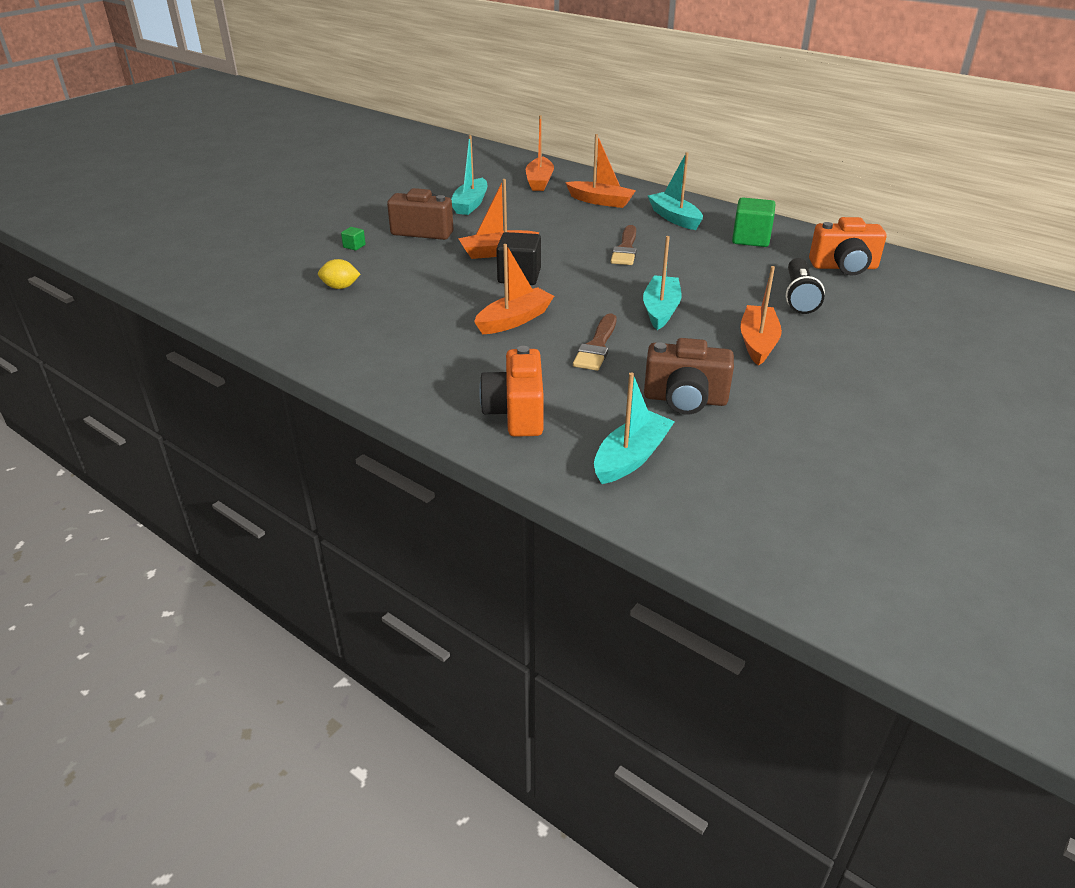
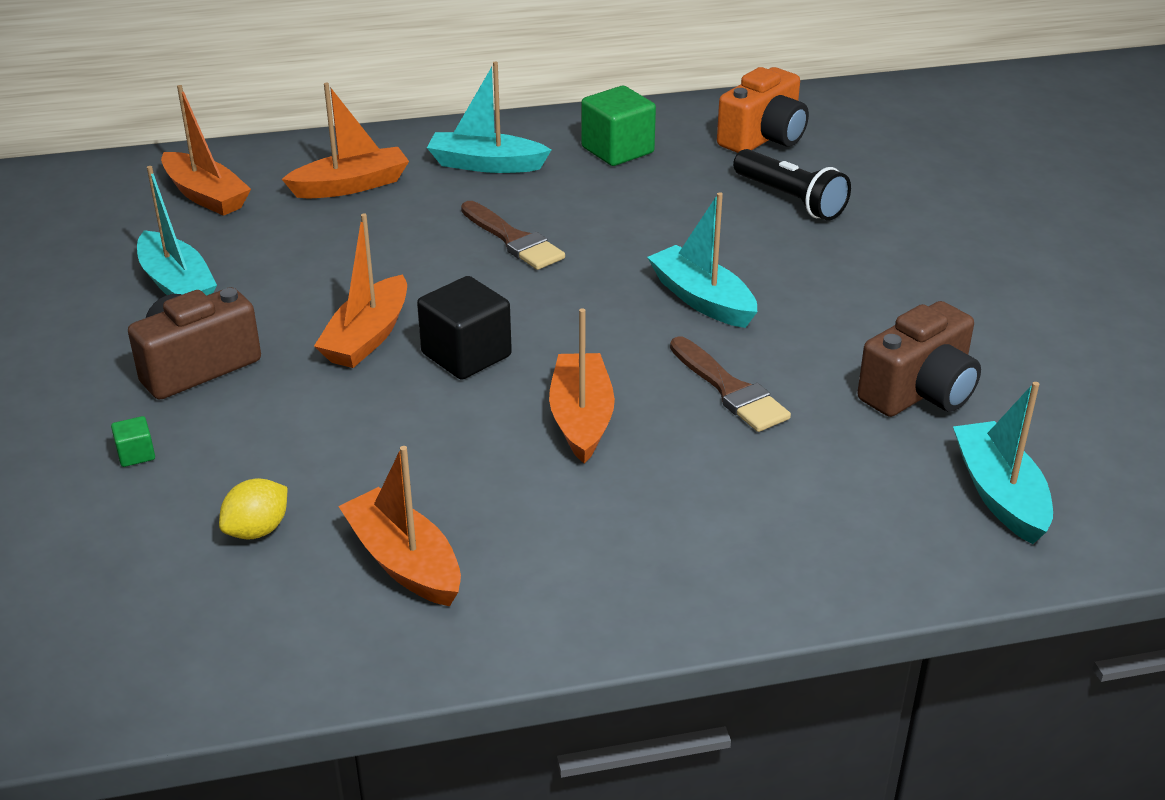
camera: 50 degrees left, 0 degrees up
(516, 413) = (816, 532): orange camera -> none
(758, 343) = (855, 280): orange boat -> orange boat (404, 562)

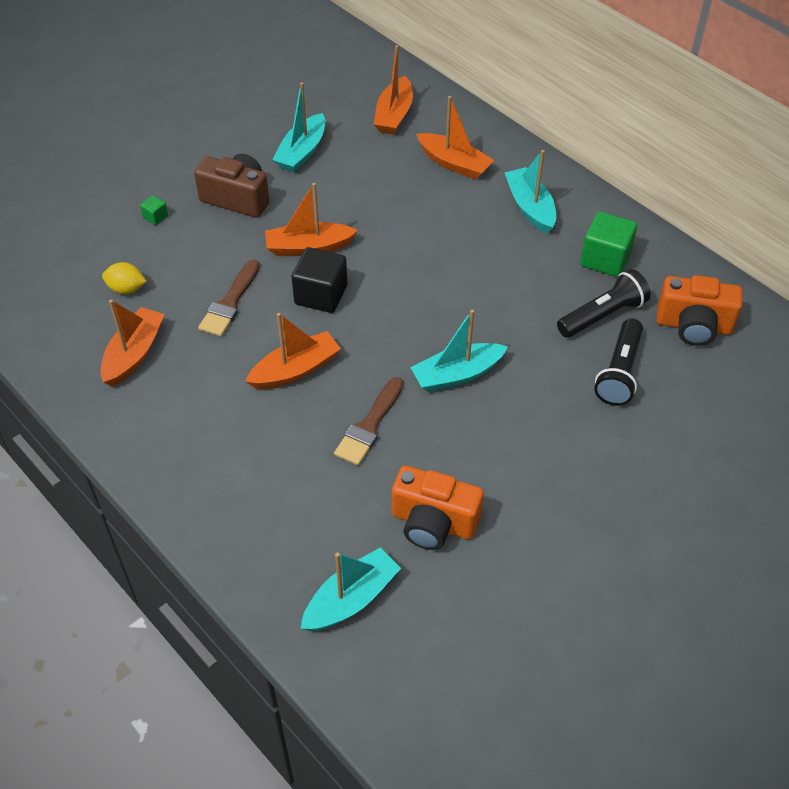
camera: 60 degrees right, 15 degrees up
(513, 240) = (454, 260): brown brush -> brown brush (230, 303)
(699, 180) = (603, 315): none -> black flashlight
(702, 299) = (457, 374): turquoise boat -> turquoise boat turned 135 degrees counterclockwise
(919, 392) = (433, 523): brown camera -> orange camera

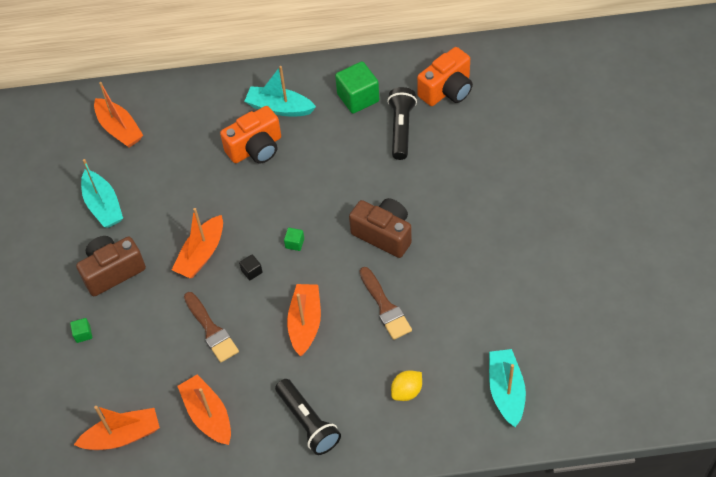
camera: 50 degrees left, 5 degrees up
(126, 289) = (140, 389): yellow lemon -> yellow lemon (407, 391)
(321, 295) = (251, 271): black cube -> black cube, size x0.46
(382, 309) = (294, 243): none -> green cube
(433, 523) = (484, 315): orange camera -> orange camera (256, 148)
(454, 164) = (201, 124): orange boat -> orange boat (122, 436)
(457, 374) = (384, 234): turquoise boat -> brown camera
(619, 372) = (450, 150): black flashlight -> black flashlight (308, 423)

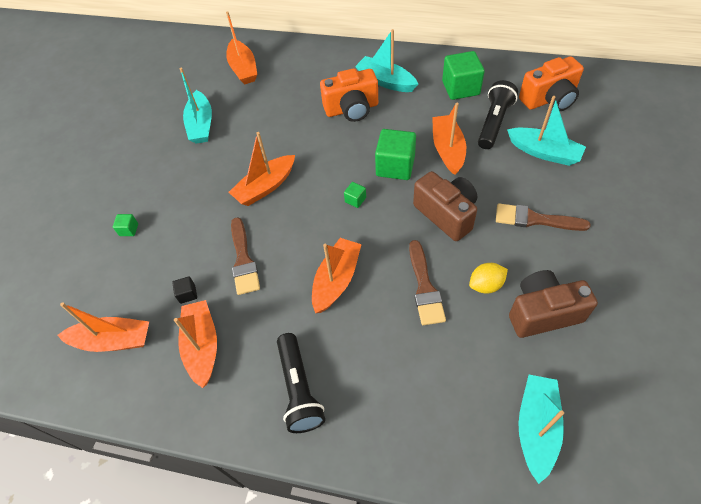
camera: 20 degrees right, 0 degrees up
(113, 271) = (181, 181): brown camera -> brown camera (543, 313)
(251, 271) = (304, 215): black cube -> black cube (187, 294)
(321, 199) = (395, 166): none -> green cube
(365, 169) = (448, 150): none -> orange boat
(407, 391) = (419, 389): yellow lemon -> yellow lemon (486, 285)
(455, 149) = (544, 152): none -> turquoise boat
(463, 218) = (535, 219): none -> brown brush

